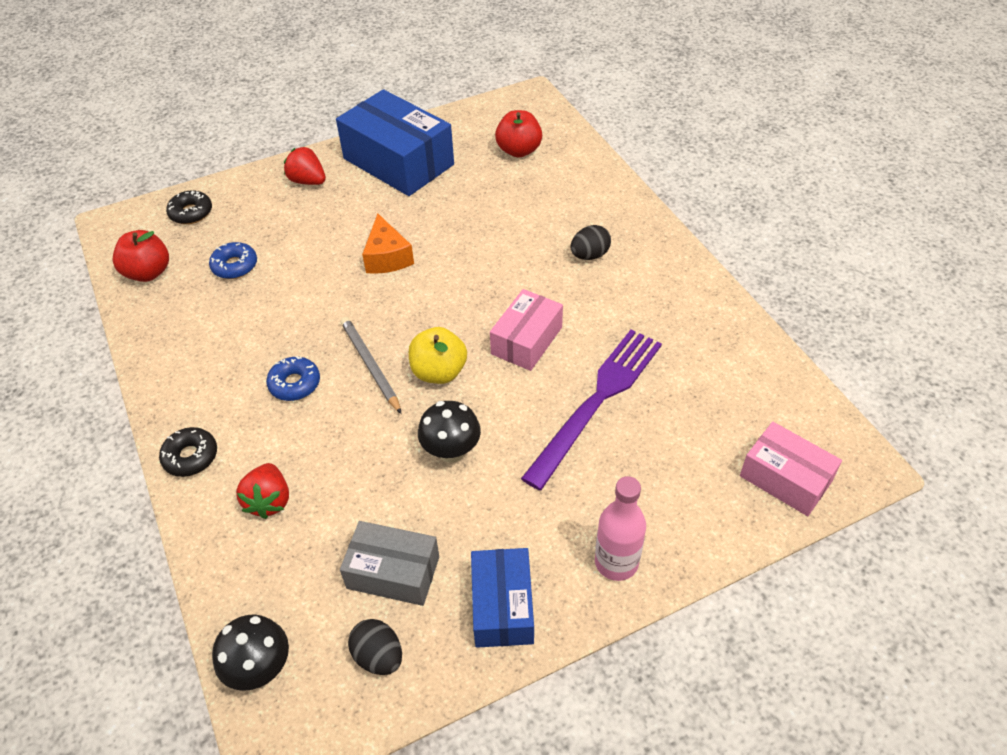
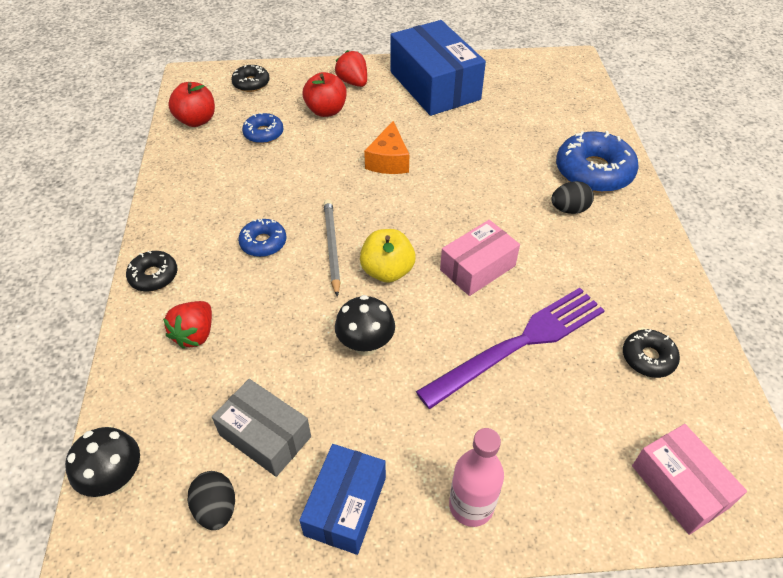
camera: 20 degrees right, 0 degrees up
(519, 150) = (543, 102): red apple -> red apple (326, 111)
(597, 210) = (593, 171): none -> blue donut
(716, 375) = (648, 358): none -> black donut

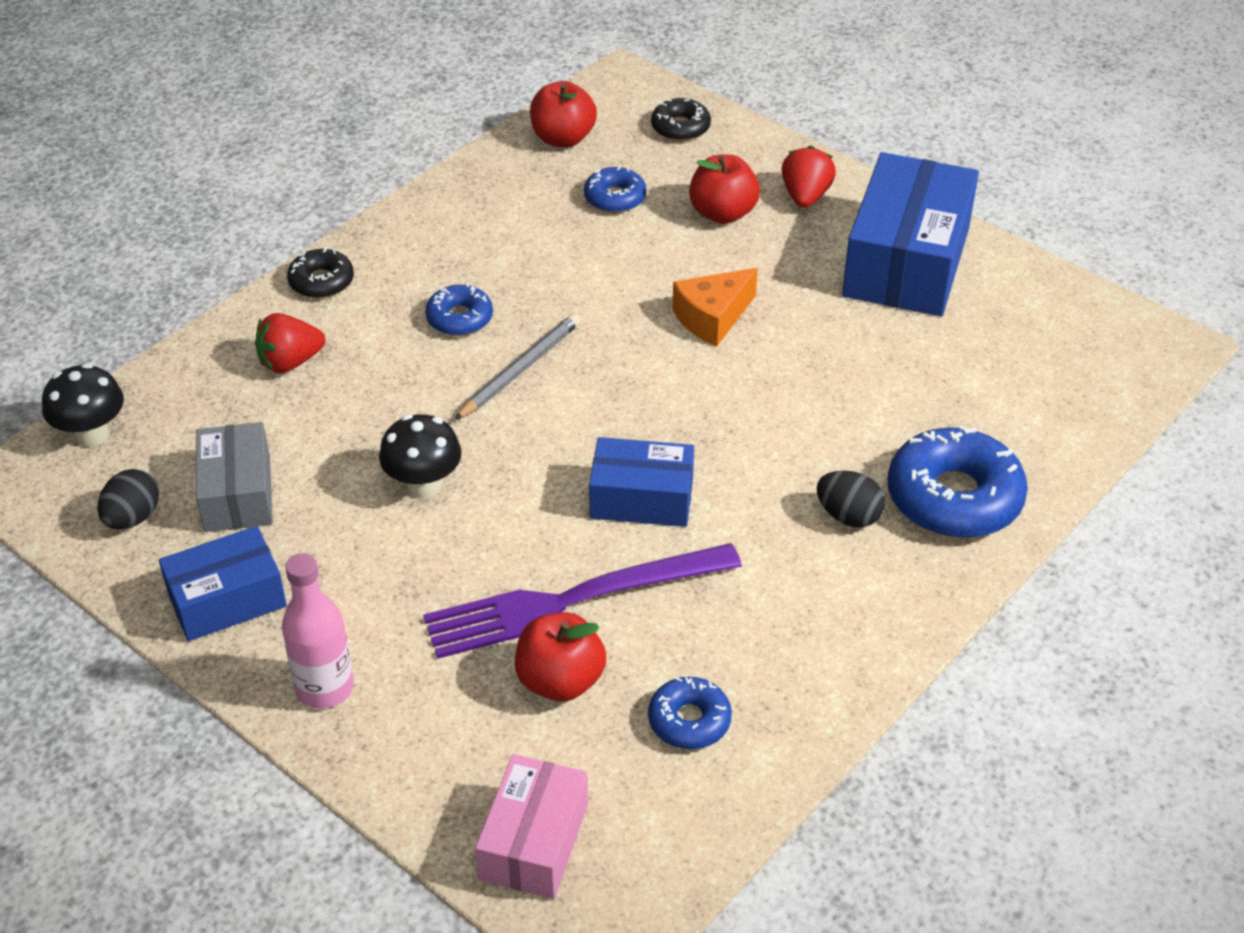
camera: 45 degrees right, 5 degrees down
(387, 271) = (542, 433): yellow apple -> none
(477, 268) = (641, 498): pink box -> blue box
(519, 344) = (572, 600): purple fork -> purple fork turned 150 degrees clockwise
(571, 390) = (560, 681): none -> red apple
(648, 358) = (689, 721): black donut -> blue donut

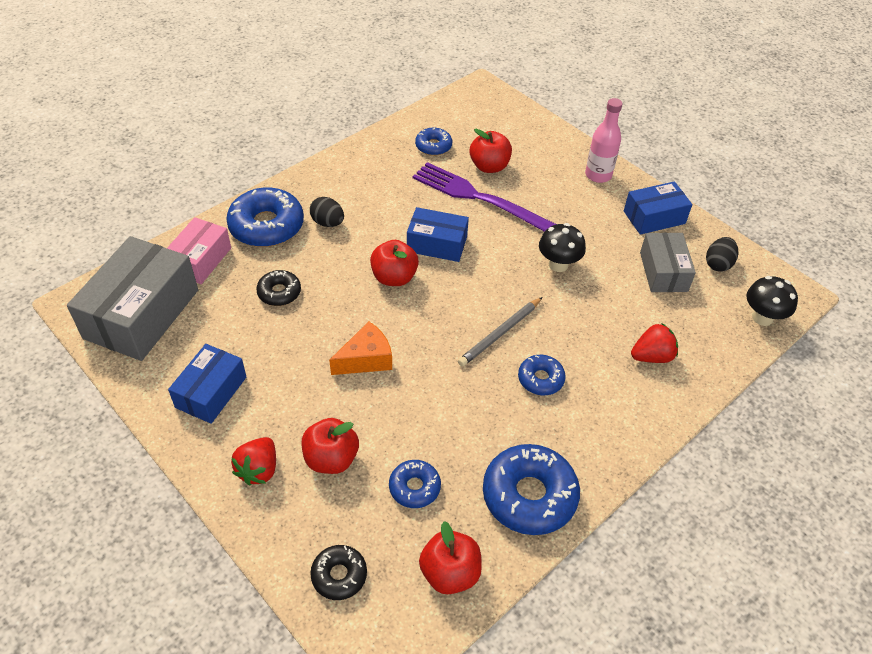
camera: 175 degrees left, 5 degrees up
(321, 282) = (643, 424): black donut -> black donut (279, 292)
(476, 203) = (529, 496): none -> blue donut
(534, 841) = (504, 115): pink box -> pink box (200, 260)
(572, 600) = (480, 198): purple fork -> purple fork turned 135 degrees counterclockwise
(702, 434) = (394, 277): none -> red apple
(906, 262) = (211, 392): blue box -> blue box, size x0.58
(1065, 341) = (142, 314): none -> grey box

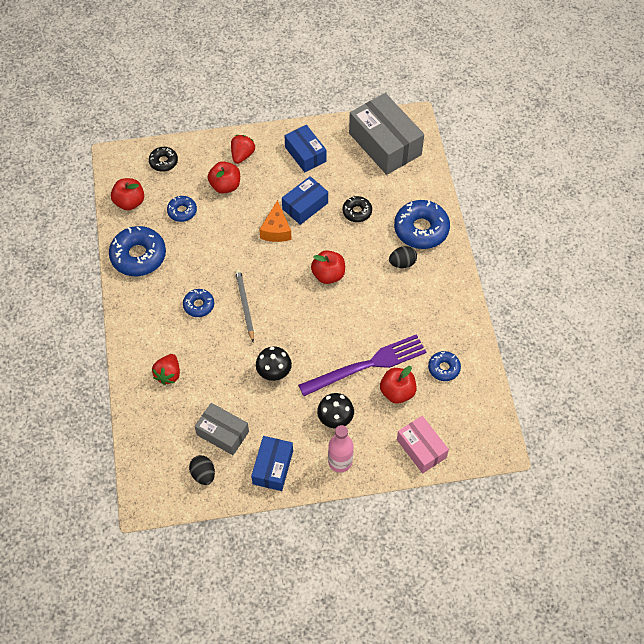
camera: 125 degrees right, 10 degrees up
(200, 260) = (412, 185): pink box -> pink box (421, 448)
(258, 470) = (242, 155): red strawberry -> red strawberry turned 60 degrees clockwise
(437, 244) = (341, 314): blue box -> blue box (305, 206)
(762, 317) = (144, 463): black mushroom -> black mushroom (335, 419)

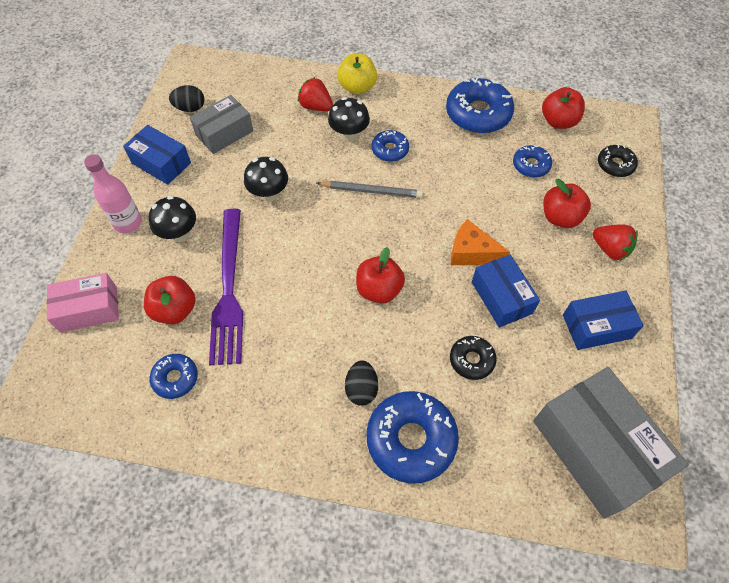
camera: 110 degrees right, 0 degrees up
(134, 351) = (357, 87): none -> yellow apple
(193, 338) = (349, 135): none -> black mushroom
(385, 144) = (596, 449): grey box -> grey box turned 75 degrees clockwise

